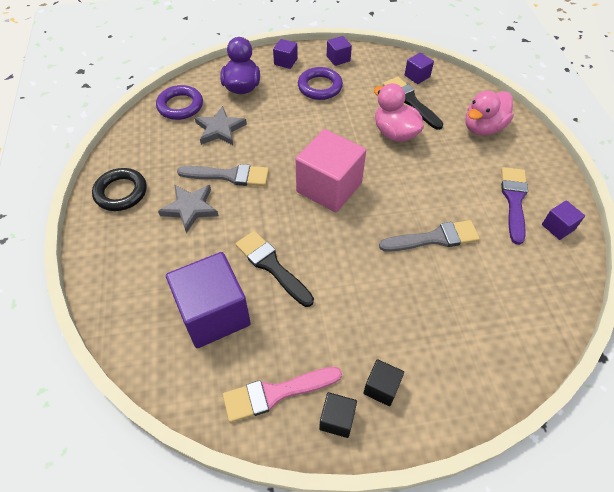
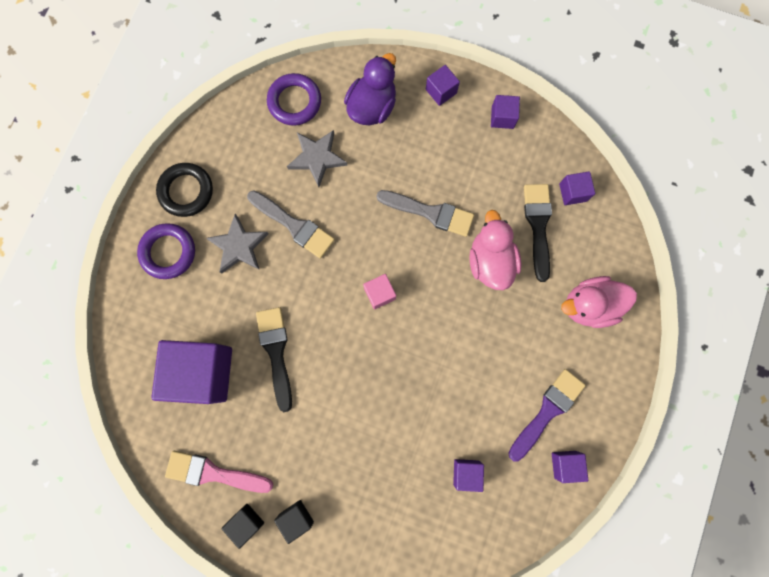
camera: 30 degrees right, 25 degrees up
(320, 87) = (454, 151): purple ring -> purple ring (168, 252)
(329, 187) = (379, 293): pink cube -> pink cube, size x0.46
(434, 238) = (438, 408): grey brush -> grey brush (430, 213)
(493, 271) = (466, 473): none -> purple cube

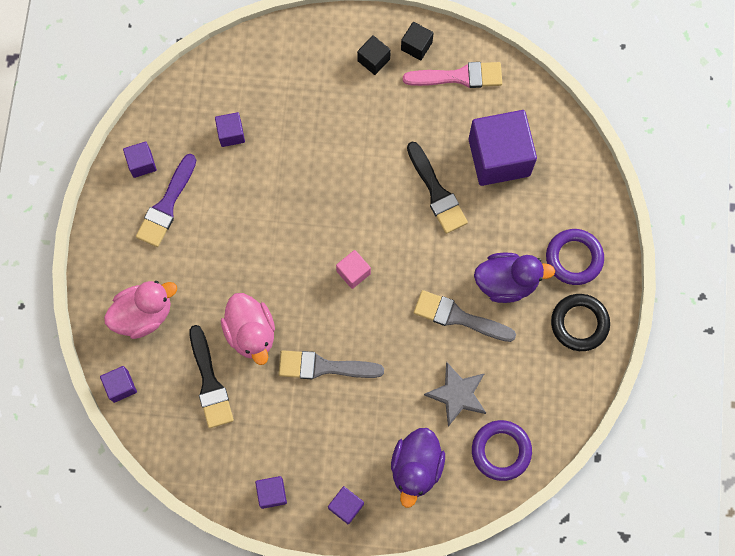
camera: 165 degrees right, 5 degrees down
(239, 246) = (506, 282): grey star -> purple duck
(572, 192) = (180, 428): purple cube -> purple cube (121, 386)

